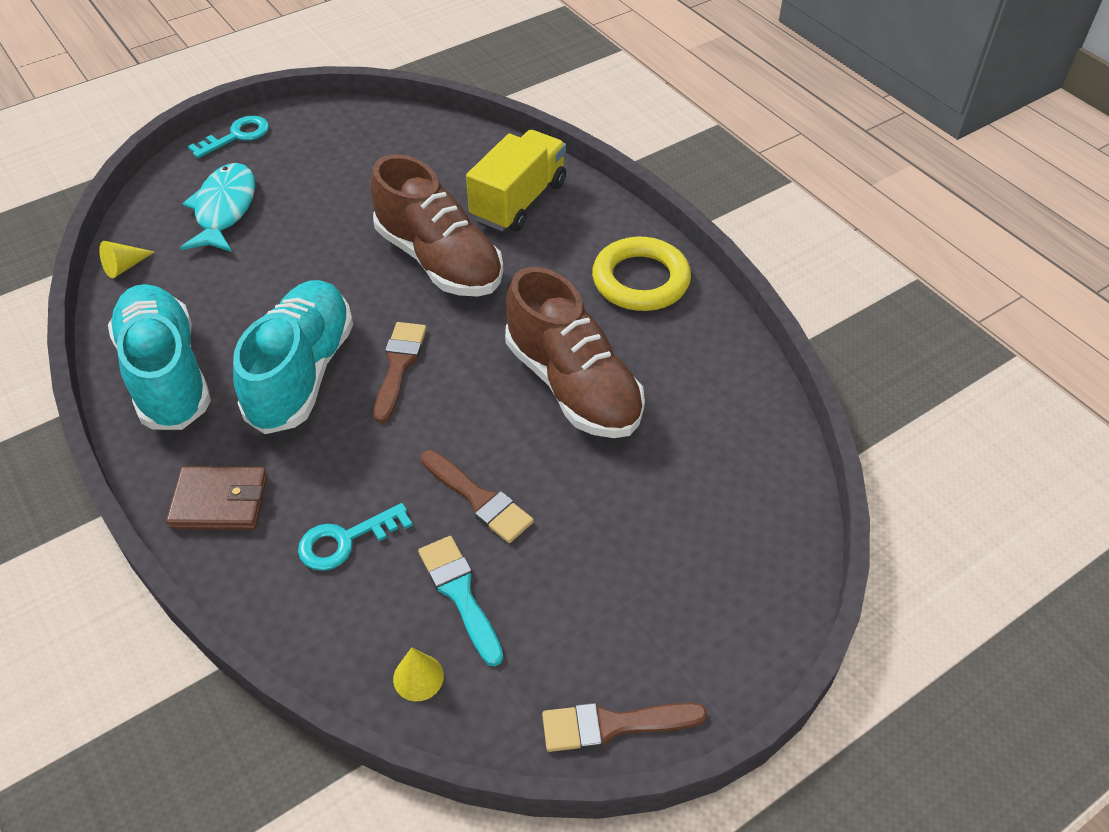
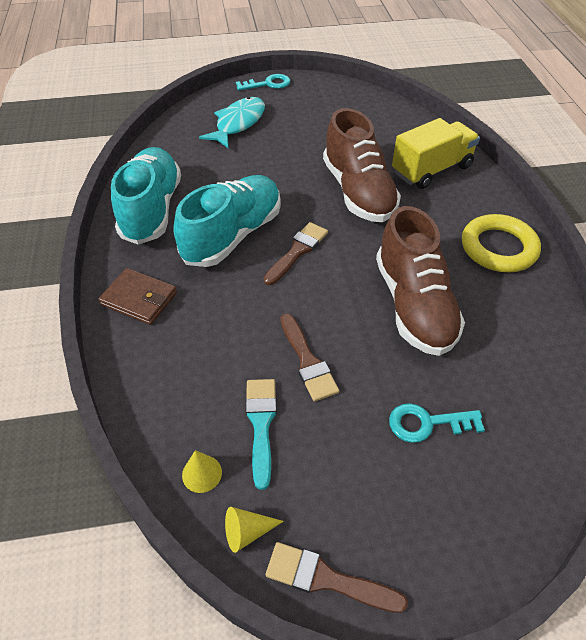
camera: 25 degrees right, 0 degrees up
(125, 267) = (163, 140): yellow cone -> yellow cone (247, 532)
(346, 540) = (204, 355): turquoise key -> turquoise key (427, 423)

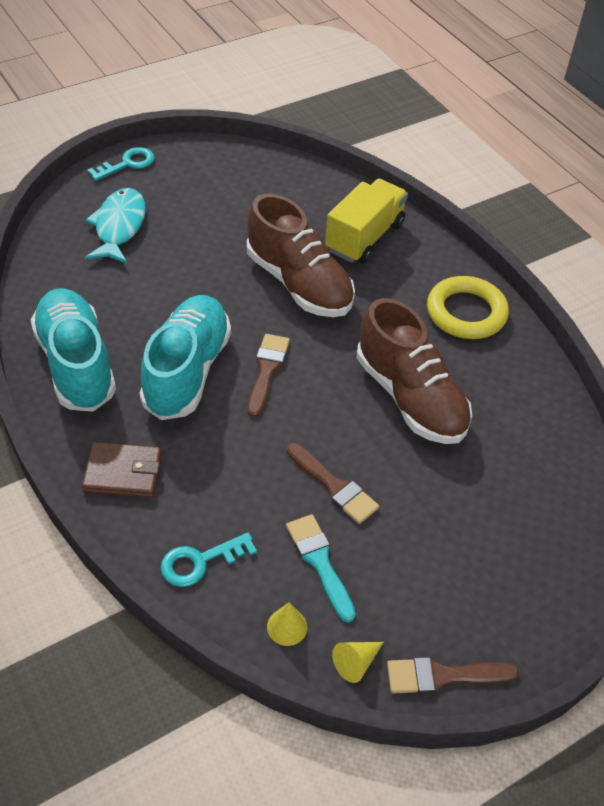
camera: 25 degrees left, 0 degrees up
(427, 423) = (471, 511): turquoise key -> turquoise key (200, 561)

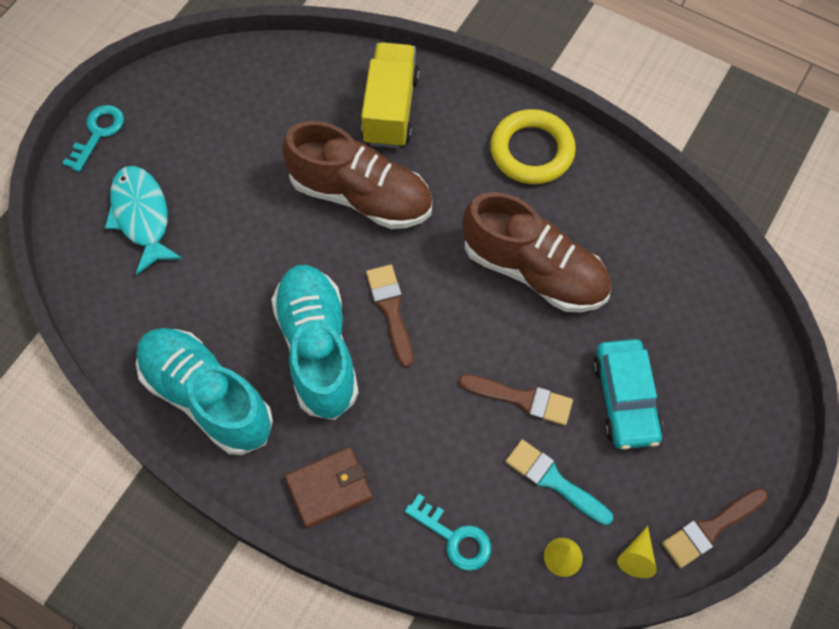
camera: 25 degrees left, 15 degrees up
(200, 561) = (454, 537): turquoise key -> turquoise key turned 90 degrees counterclockwise
(429, 530) = (625, 399): none -> turquoise car

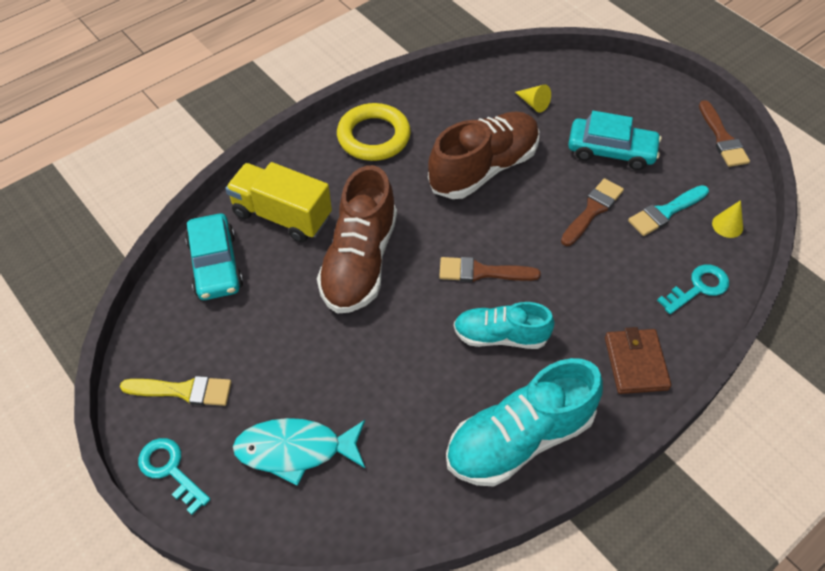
camera: 70 degrees left, 10 degrees down
(173, 111) = (183, 390): none -> yellow brush
(311, 80) = (215, 264): none -> turquoise car
(317, 349) = (500, 336): turquoise shoe -> turquoise shoe, size x0.62
(361, 195) = (359, 261): brown shoe -> brown shoe turned 150 degrees clockwise
(637, 557) = (735, 184): yellow cone -> yellow cone (533, 103)

